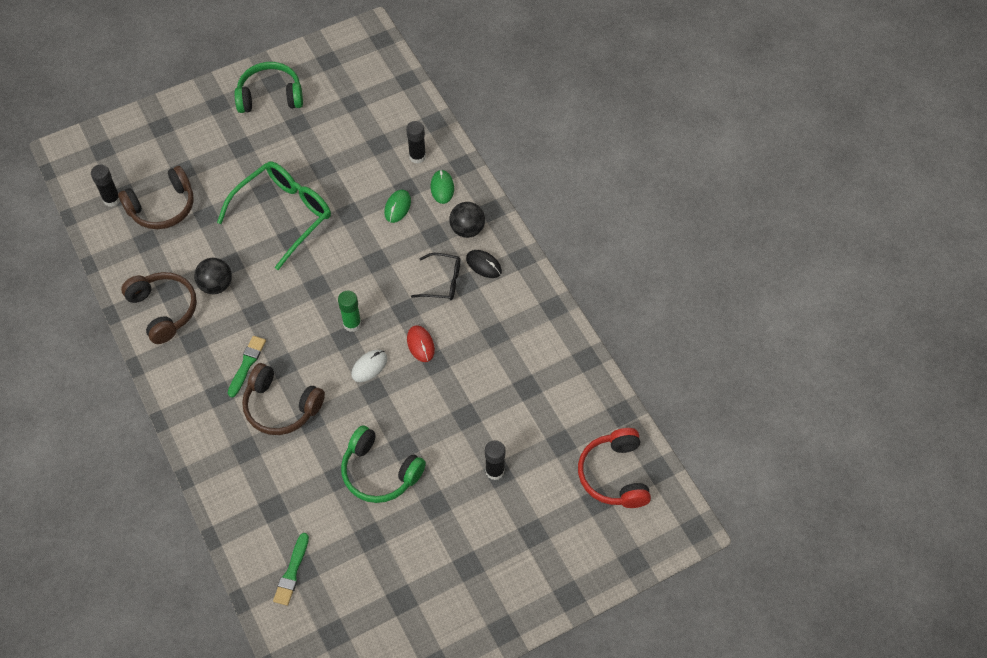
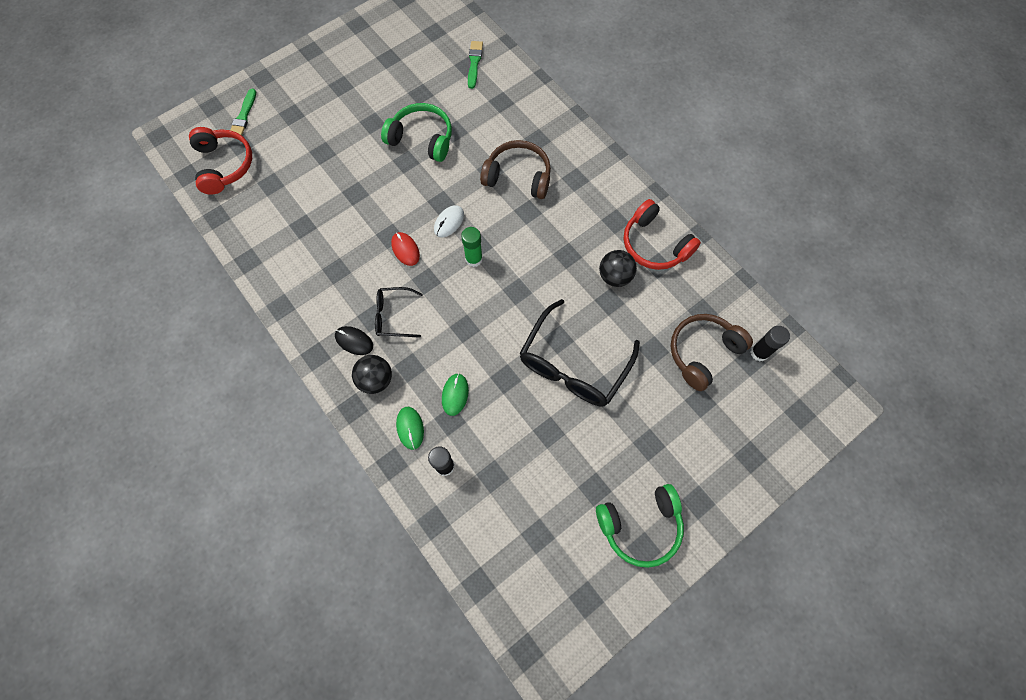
camera: 170 degrees right, 10 degrees up
(164, 310) = (654, 244): brown headphones -> red headphones
(246, 364) = (560, 207): green brush -> green brush (243, 116)
(284, 215) = (573, 365): green glasses -> black glasses
(495, 471) = (326, 153): black glue stick -> none

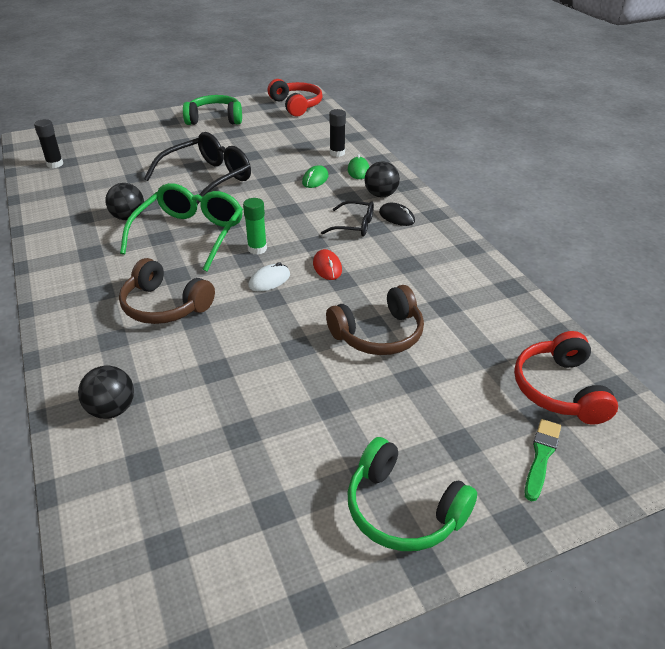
camera: 165 degrees left, 30 degrees down
(422, 138) = (265, 369): green headphones -> green headphones (403, 510)
(474, 63) = (129, 464): green brush -> none
(504, 90) = (112, 410): none -> black ball
(543, 265) = (190, 234): none -> green glasses
(654, 244) = (70, 230): red headphones -> red headphones (296, 105)
(702, 352) = (98, 170): brown headphones -> brown headphones (379, 334)

